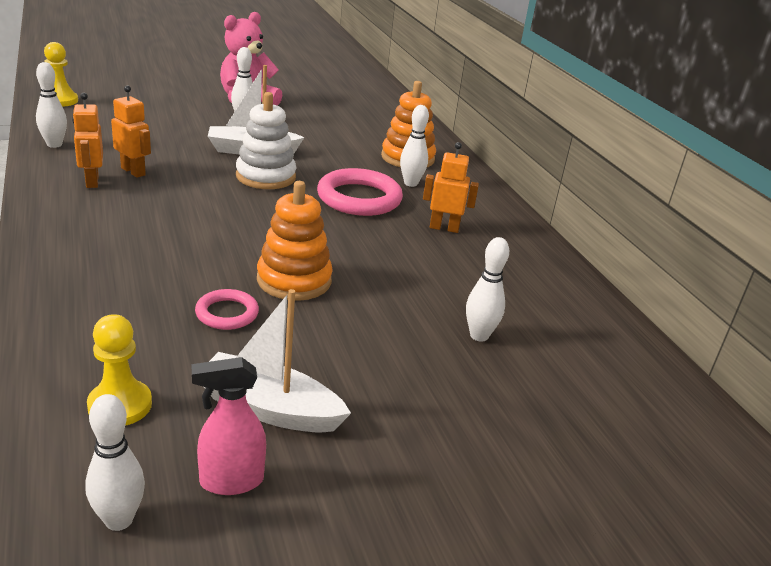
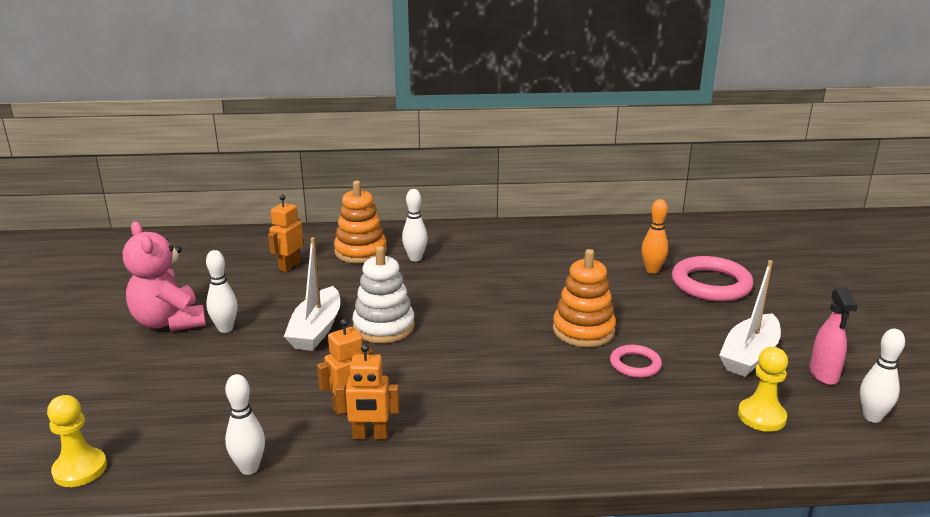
camera: 70 degrees left, 5 degrees down
(359, 198) = (440, 285): pink ring -> pink ring (711, 284)
(444, 228) = (500, 257): orange robot -> orange robot (289, 266)
(479, 335) = (652, 270): white bowling pin -> orange bowling pin

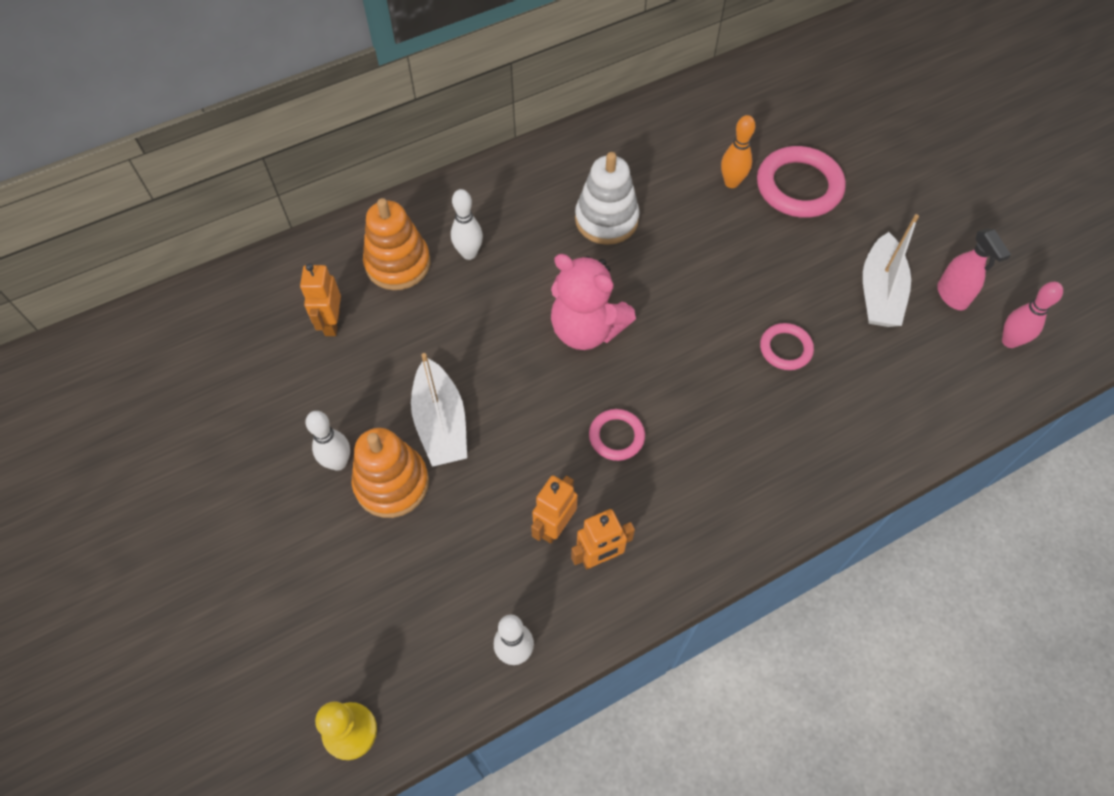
camera: 25 degrees left, 35 degrees up
(169, 322) = (264, 478): pink teddy bear -> pink teddy bear (586, 329)
(384, 327) = (510, 389): white stacking toy -> white stacking toy (606, 219)
(445, 373) = (616, 436): none -> pink ring
(583, 331) = (713, 314): orange stacking toy -> orange stacking toy (392, 483)
(761, 416) = (923, 379): yellow pawn -> none
(872, 417) = (1009, 341): white bowling pin -> pink bowling pin

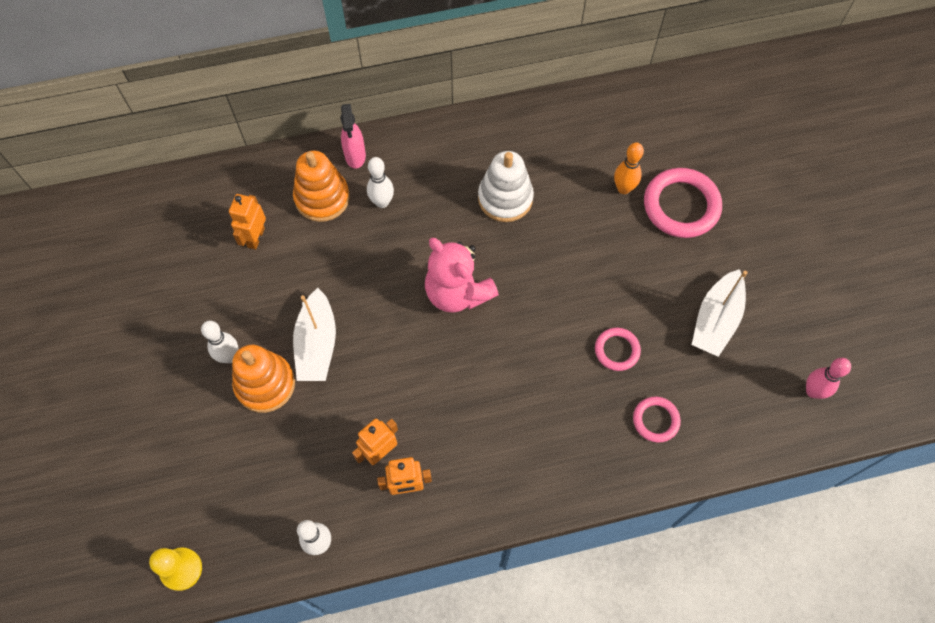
camera: 15 degrees right, 5 degrees up
(616, 436) = (452, 391): pink ring -> pink ring (655, 420)
(952, 296) = (778, 338): pink spray bottle -> pink spray bottle (355, 156)

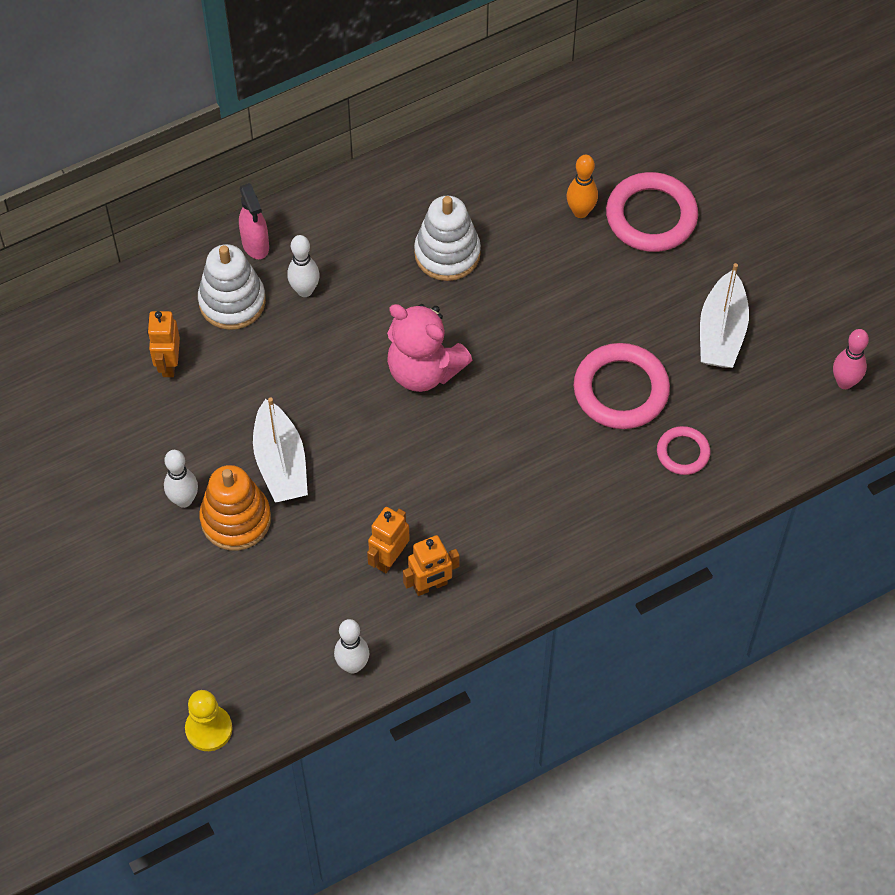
camera: 15 degrees left, 5 degrees down
(322, 198) = (232, 301): orange stacking toy -> white stacking toy
(617, 350) = (621, 390): pink ring -> pink ring, size x1.82

